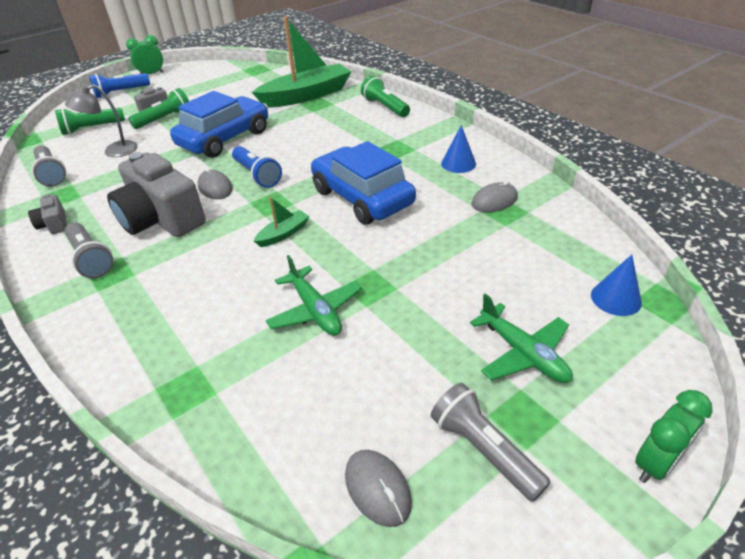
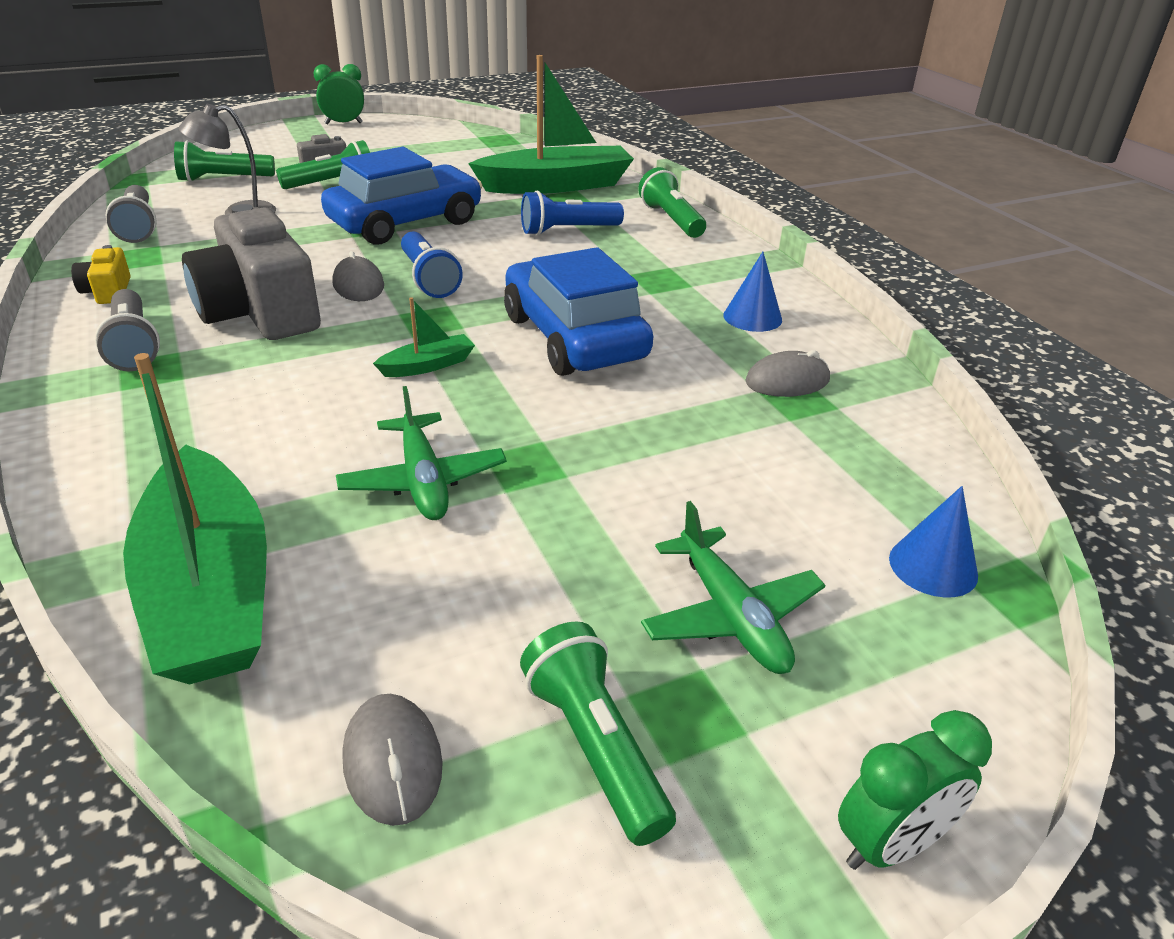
camera: 10 degrees right, 5 degrees down
(54, 224) = (108, 291): grey camera -> yellow camera
(121, 93) = (288, 140): blue flashlight -> blue flashlight (567, 231)
(220, 411) = (209, 590): none -> green boat
(483, 450) = (594, 746): grey flashlight -> green flashlight

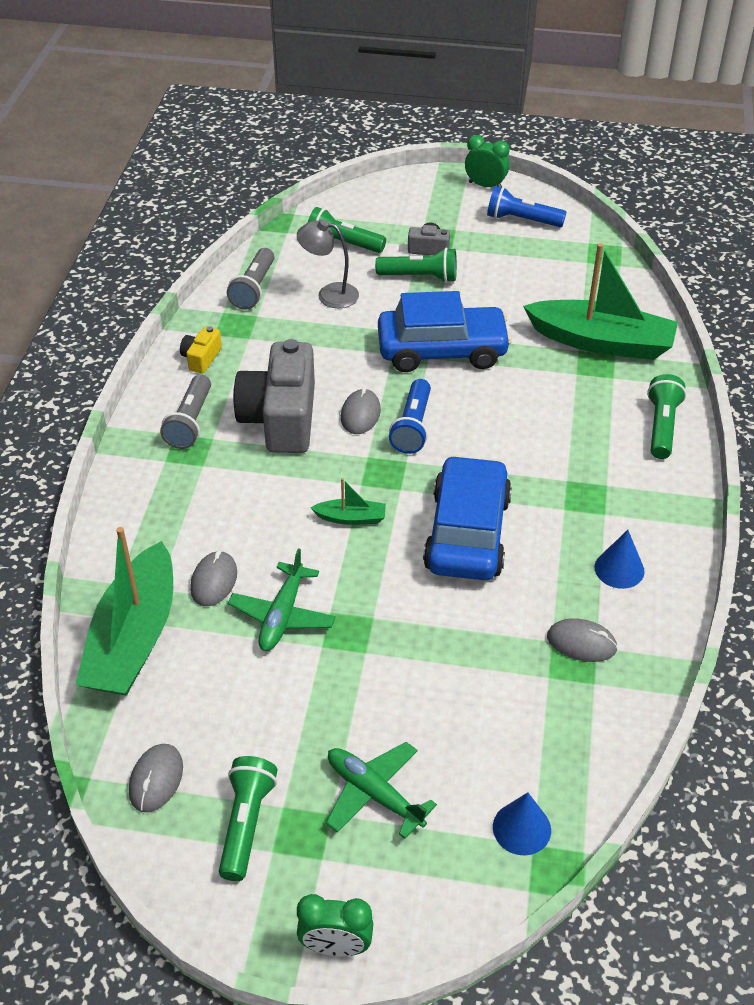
camera: 35 degrees right, 10 degrees up
(292, 480) = (214, 581): none -> grey mouse
(567, 231) = (561, 408): blue flashlight -> blue flashlight (521, 220)
(731, 616) = (374, 793): green plane -> green plane turned 120 degrees clockwise

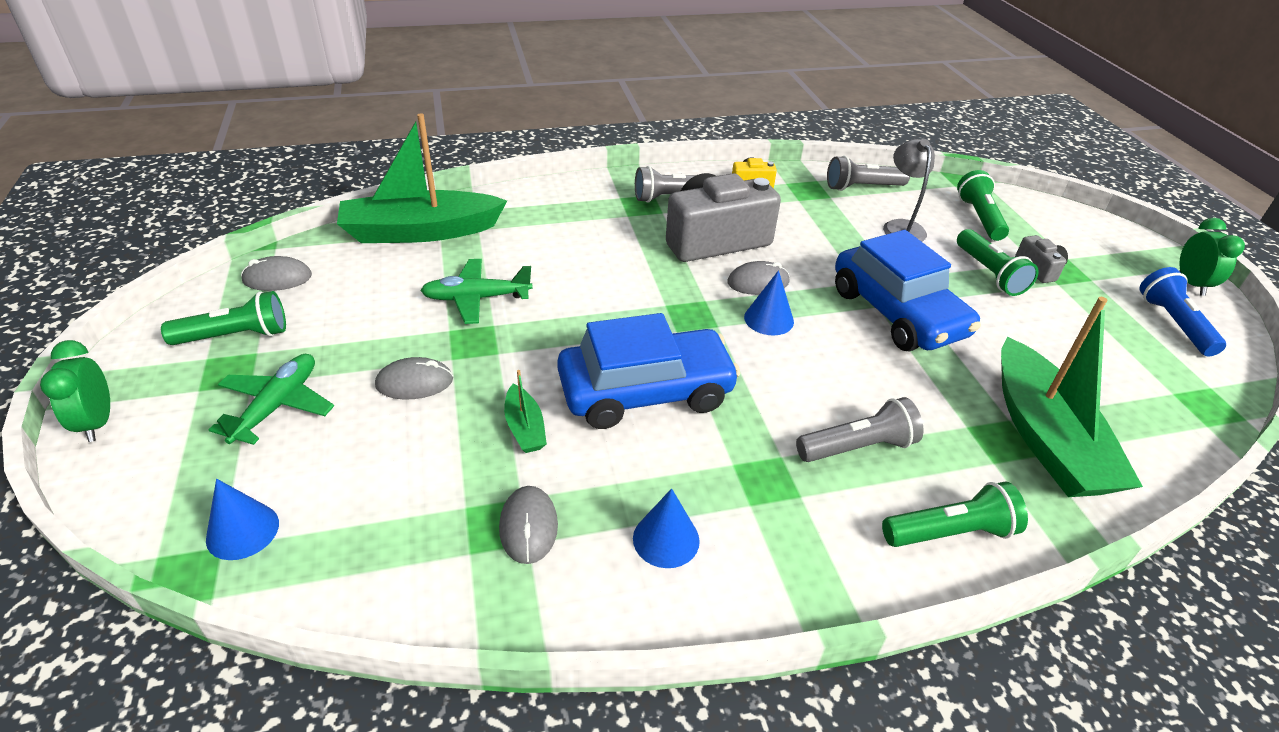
camera: 65 degrees right, 5 degrees down
(214, 581) = (499, 253): grey mouse -> grey mouse (414, 382)
(351, 518) = (617, 309): green boat -> green boat (525, 428)
(413, 427) = (769, 319): blue flashlight -> blue cone
(573, 436) = (858, 447): none -> grey flashlight

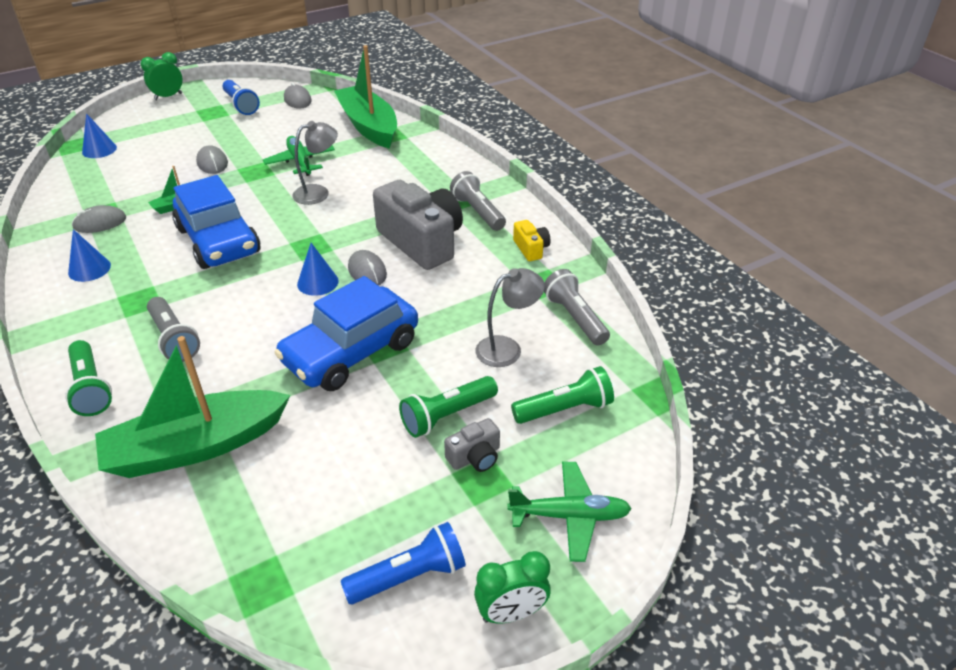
camera: 75 degrees right, 0 degrees up
(236, 336) = (241, 105): green flashlight -> blue flashlight
(277, 405) = (187, 132): green plane -> green plane (570, 516)
(569, 294) = (318, 193): none -> grey lamp

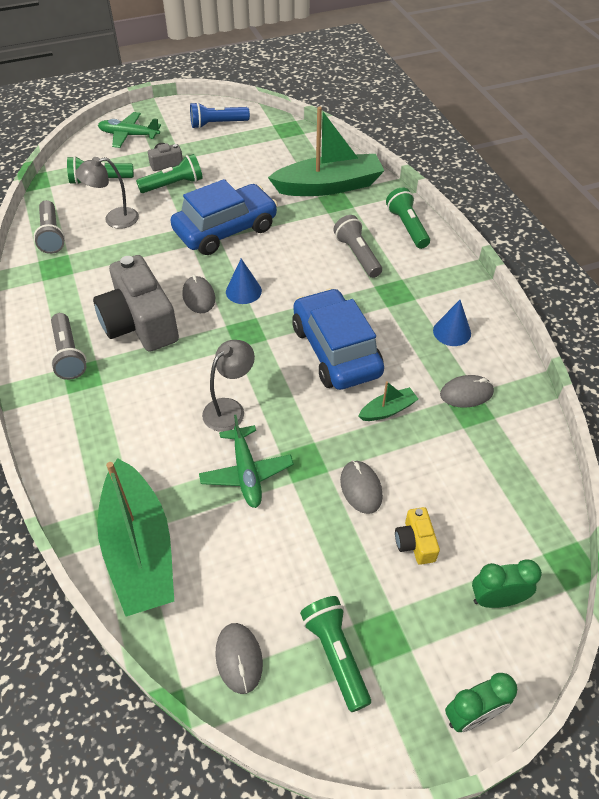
camera: 170 degrees left, 10 degrees up
(99, 150) = (527, 546): blue cone -> none
(241, 105) = (335, 654): blue flashlight -> green flashlight
(318, 193) = (230, 409): grey lamp -> grey lamp turned 150 degrees clockwise
(511, 613) = (176, 109): green clock -> green clock (496, 599)
(531, 249) = (44, 302): yellow camera -> yellow camera (415, 542)

